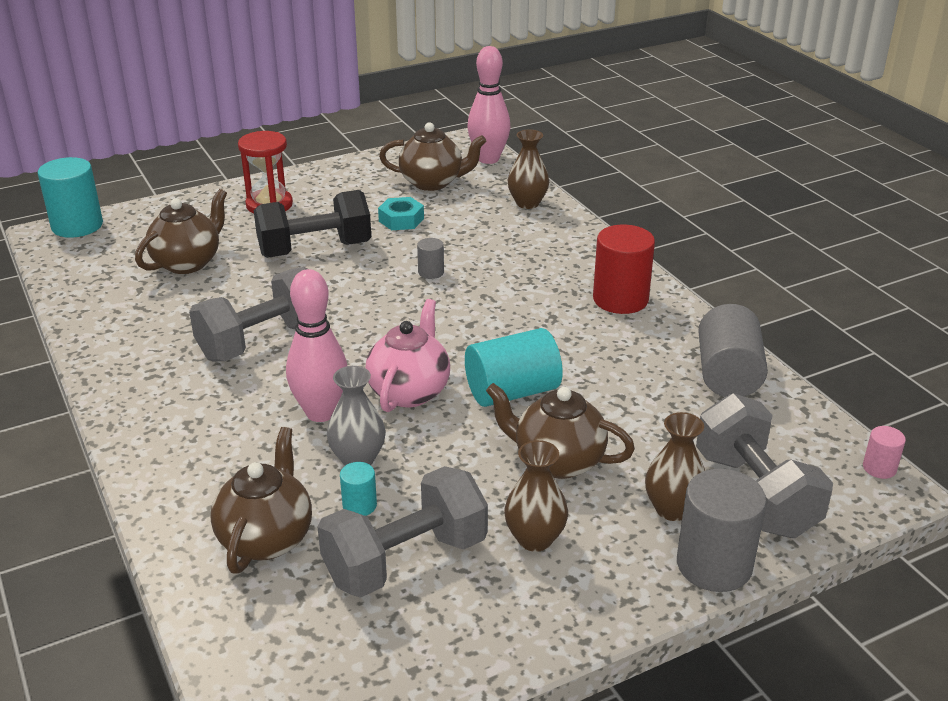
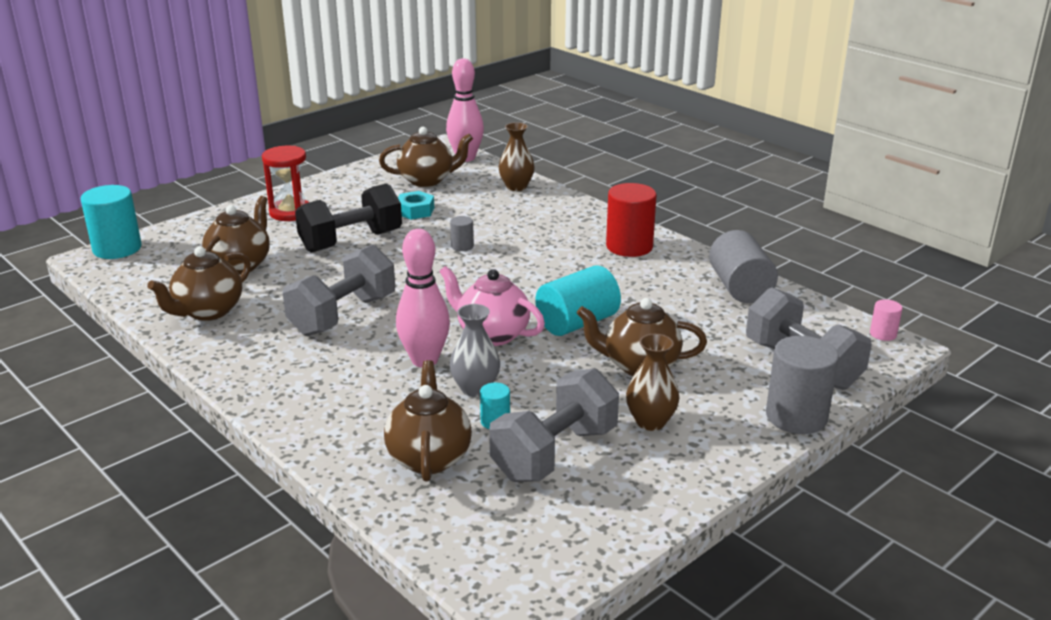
camera: 15 degrees left, 5 degrees down
(128, 315) = (208, 311): none -> brown teapot
(409, 391) = (492, 334): pink teapot -> pink teapot turned 60 degrees counterclockwise
(672, 509) = (745, 385): brown vase -> none

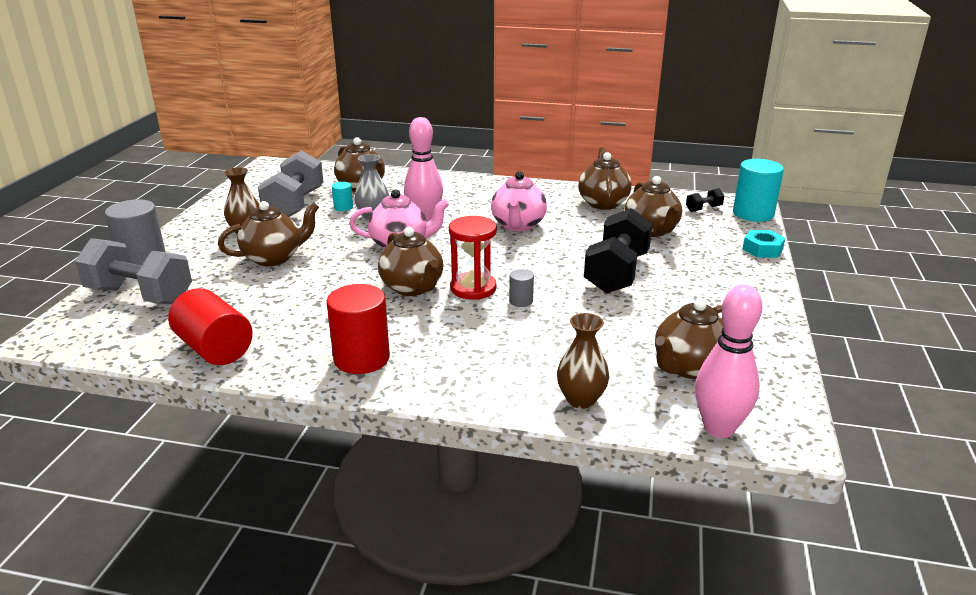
camera: 145 degrees right, 0 degrees up
(141, 269) = (703, 209): none -> black dumbbell
(290, 212) = (720, 280): red hourglass -> red hourglass (473, 288)
(343, 315) = (518, 225): grey dumbbell -> pink teapot
(415, 211) = (625, 322): turquoise nut -> turquoise nut (762, 249)
(533, 285) = (412, 288): none -> brown teapot
(577, 323) = (346, 271): turquoise cylinder -> none
(740, 288) = (215, 349): grey cylinder -> red cylinder
(883, 334) = (57, 345): pink cylinder -> none

